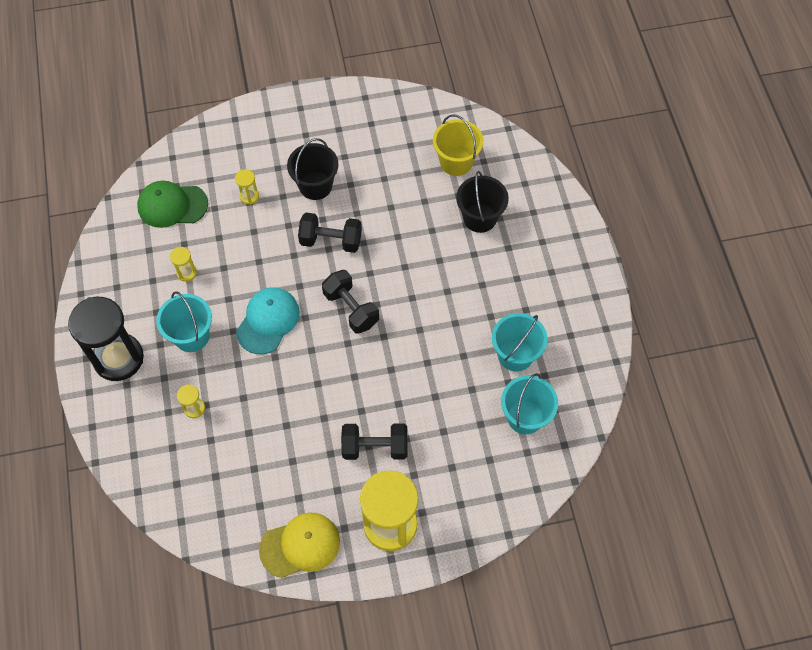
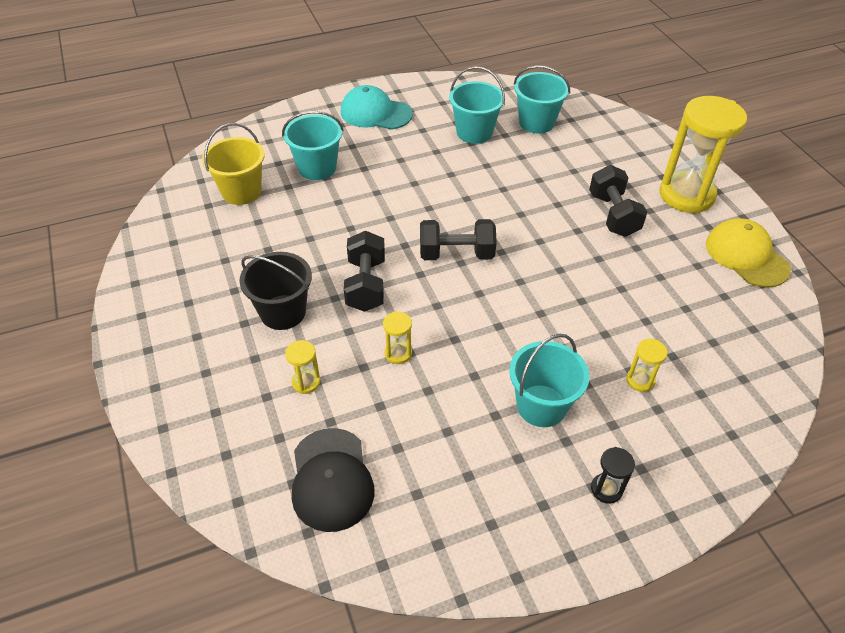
camera: 100 degrees left, 15 degrees down
(118, 358) = (606, 489): black hourglass -> black hourglass, size x0.42
(172, 205) = (331, 479): green cap -> black cap
(186, 273) = (445, 433): yellow hourglass -> yellow hourglass (398, 353)
(268, 321) = (495, 327): turquoise cap -> turquoise cap (375, 113)
(351, 309) = (456, 254): black dumbbell -> black dumbbell turned 45 degrees clockwise
(480, 218) = (317, 168): black bucket -> turquoise bucket

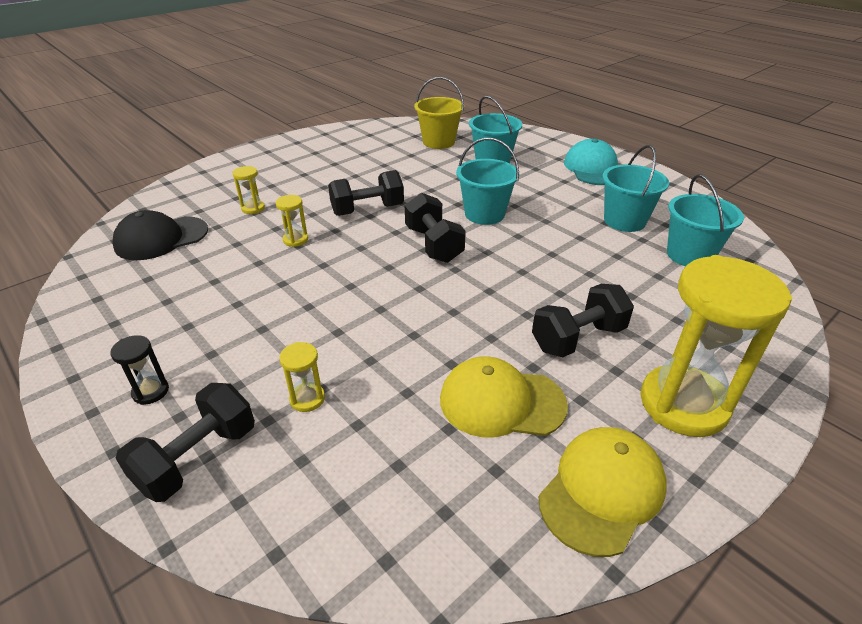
camera: 70 degrees right, 10 degrees down
(283, 312) = (320, 184): black bucket -> none
(541, 405) = (254, 329): turquoise bucket -> turquoise bucket (484, 214)
(667, 274) = (501, 402): none -> yellow cap
(689, 457) = (198, 458): none -> black dumbbell

